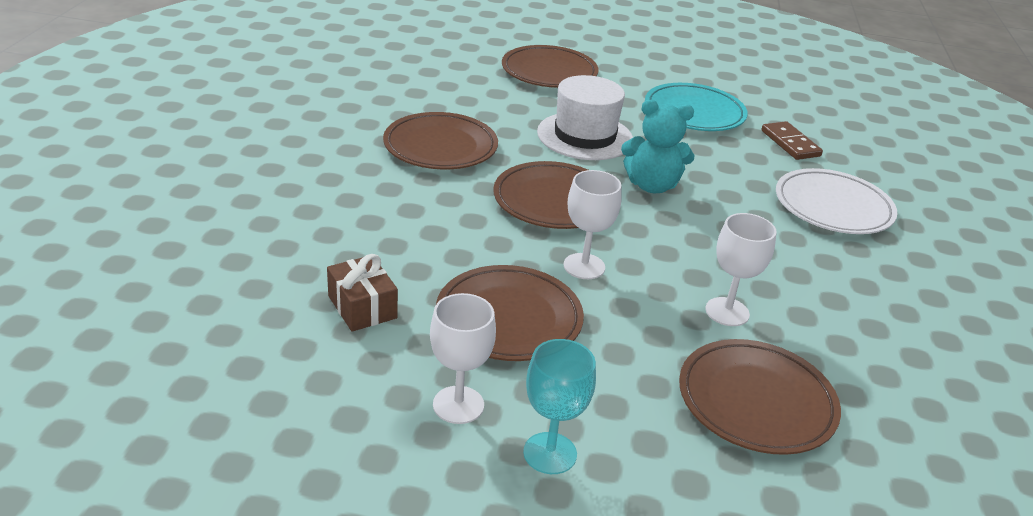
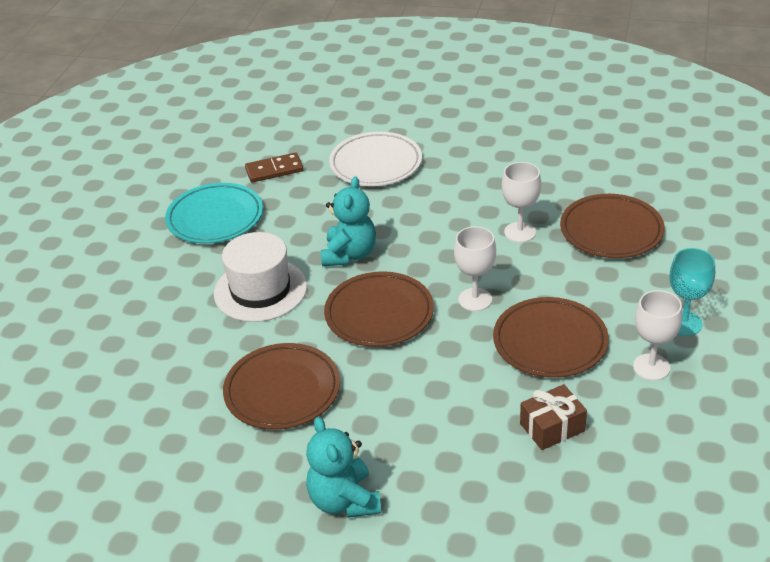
camera: 80 degrees left, 5 degrees up
(293, 175) = (344, 500): none -> turquoise teddy bear
(549, 72) = (115, 310): brown plate -> none

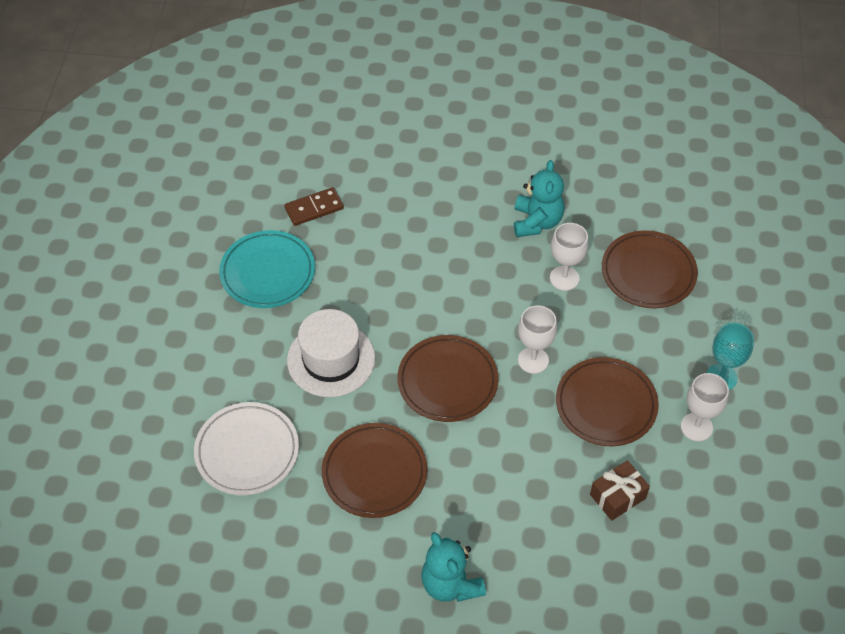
camera: 10 degrees left, 15 degrees up
(349, 254) = (408, 312): turquoise teddy bear -> turquoise teddy bear (536, 222)
(376, 164) = (414, 196): white plate -> white plate (247, 451)

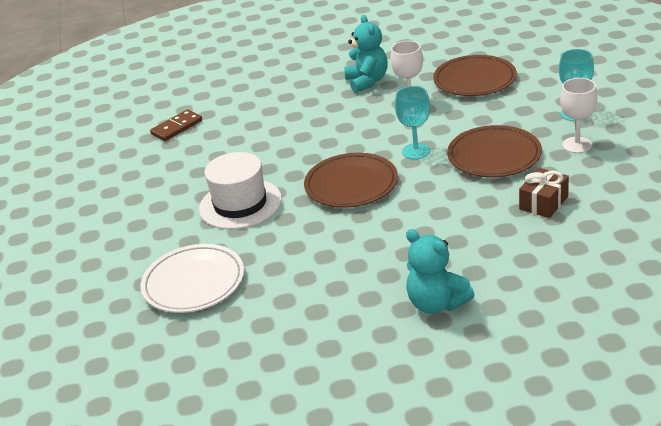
camera: 15 degrees left, 20 degrees down
(268, 272) = (155, 173): turquoise plate -> none
(374, 473) = (321, 258): brown plate -> none
(533, 360) = (416, 151): white goblet -> turquoise goblet

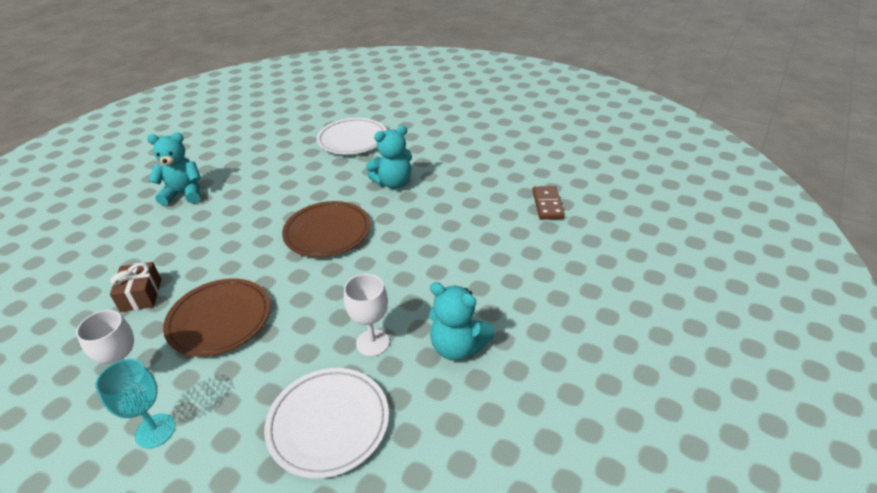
camera: 130 degrees right, 5 degrees up
(240, 204) = (393, 183): white hat -> turquoise teddy bear
(416, 151) = (303, 287): turquoise goblet -> none
(474, 80) = (328, 424): brown plate -> white plate

